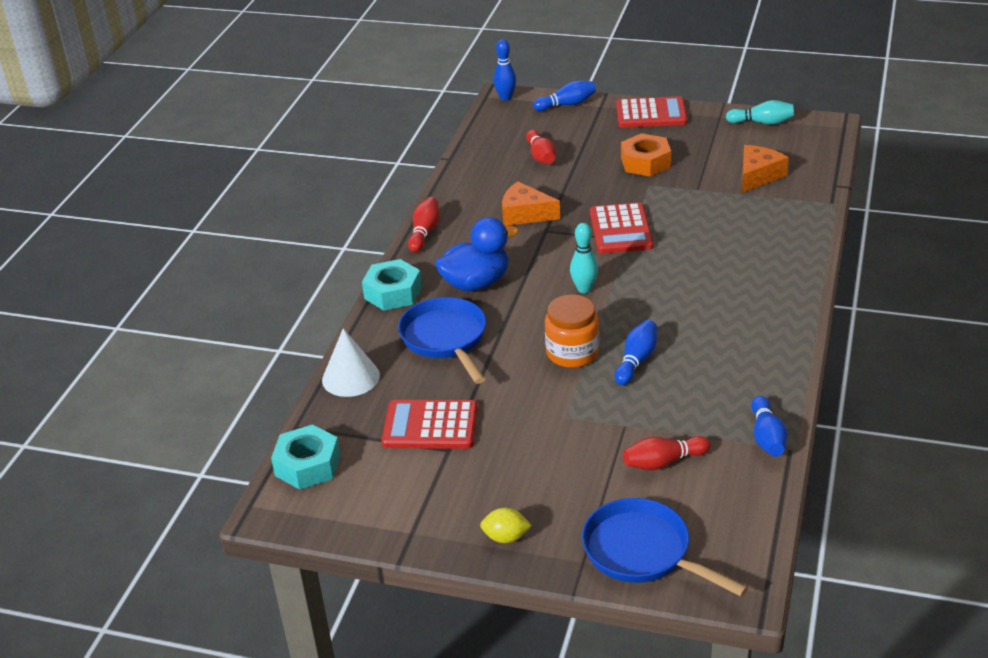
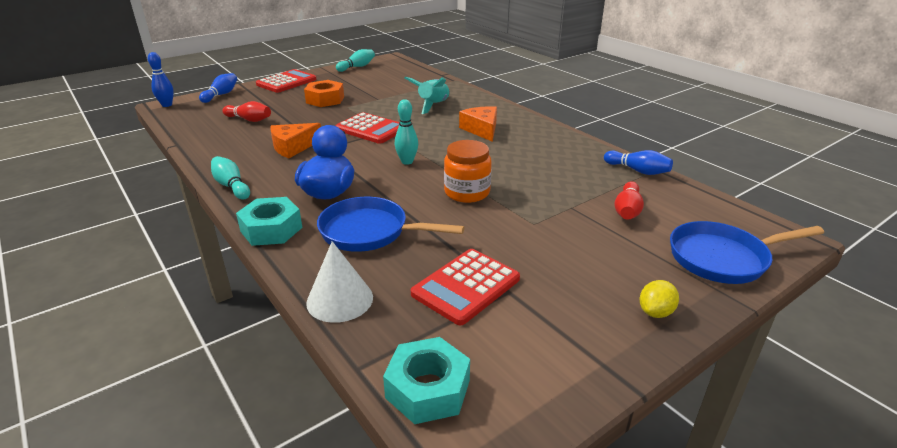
camera: 55 degrees left, 5 degrees down
(424, 232) = (231, 186): red bowling pin -> turquoise bowling pin
(636, 360) = (508, 176): blue bowling pin -> none
(734, 230) = (433, 106): none -> turquoise rocket
(758, 175) = (398, 84): orange cheese -> orange cheese (481, 130)

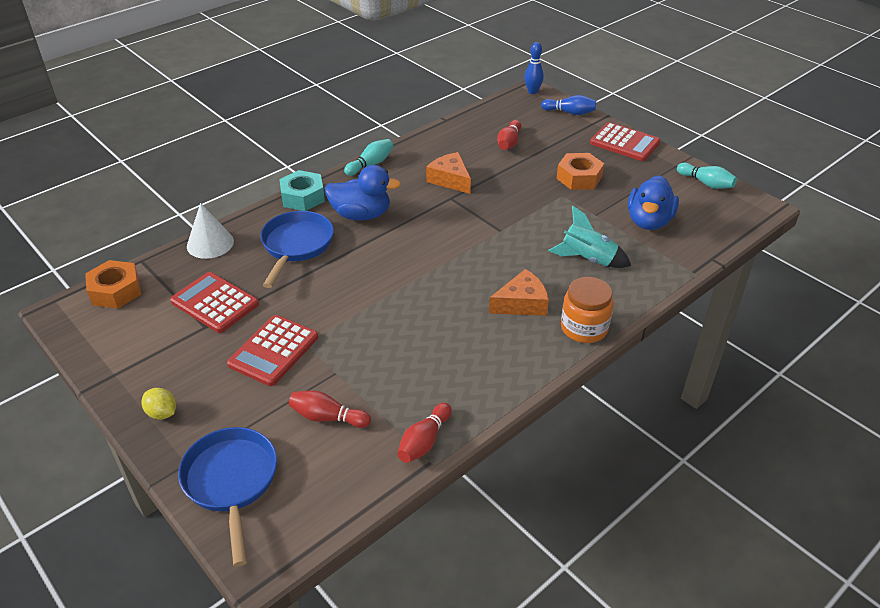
camera: 85 degrees right, 10 degrees up
(371, 129) = (503, 220): red calculator -> red calculator (274, 351)
(394, 85) = (649, 221): none -> blue duck
(407, 162) = (427, 253): turquoise bowling pin -> none
(428, 389) = (116, 291): turquoise nut -> orange nut
(467, 192) = (364, 297): orange jar -> orange jar (584, 328)
(638, 171) = (424, 441): blue bowling pin -> red bowling pin

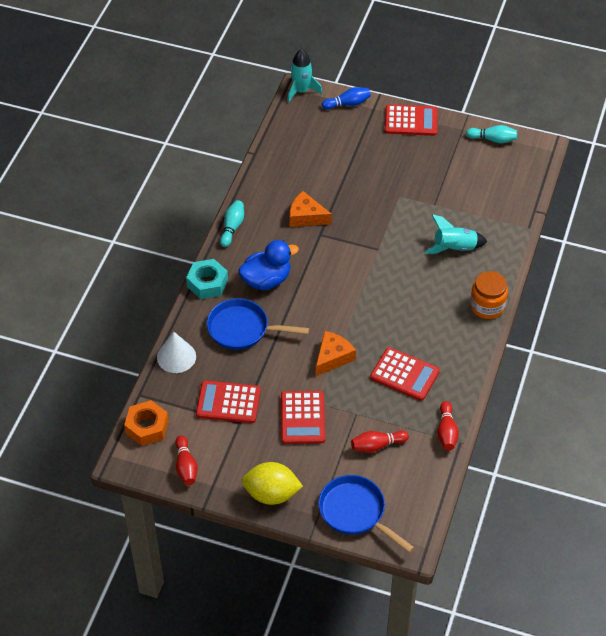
camera: 30 degrees left, 10 degrees up
(162, 413) = (271, 494): yellow lemon -> yellow lemon, size x1.90
(296, 245) = (242, 329): blue pan -> blue pan turned 60 degrees counterclockwise
(427, 357) = (404, 374): none -> red calculator
(509, 143) = (323, 158): red bowling pin -> red bowling pin (186, 466)
(522, 303) = (435, 305): orange cheese -> orange cheese (333, 357)
(532, 91) = (301, 91): blue bowling pin -> turquoise rocket
(579, 178) = (400, 173): orange nut -> none
(649, 221) = (474, 195): blue duck -> none

